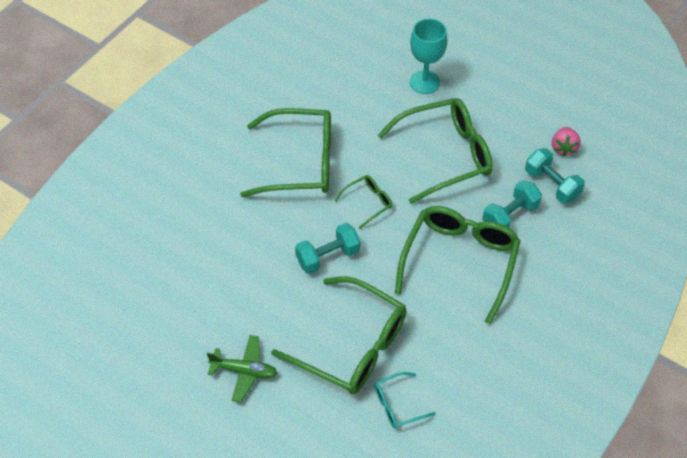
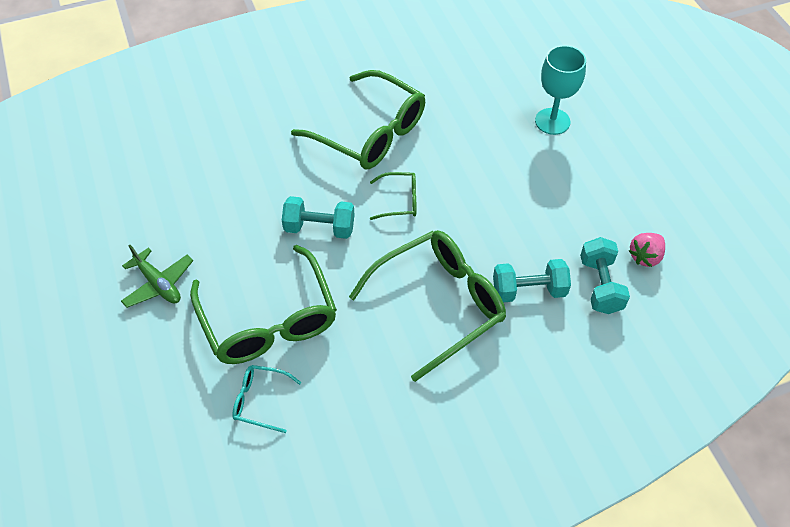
camera: 35 degrees right, 0 degrees up
(445, 155) = (513, 198): green glasses -> none

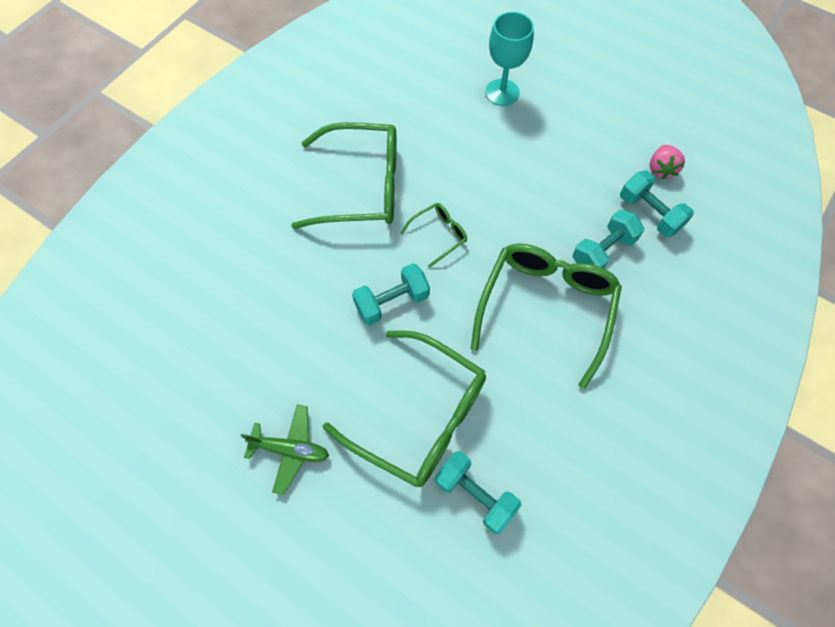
camera: 35 degrees left, 10 degrees up
(260, 401) = (475, 495): turquoise glasses -> turquoise dumbbell

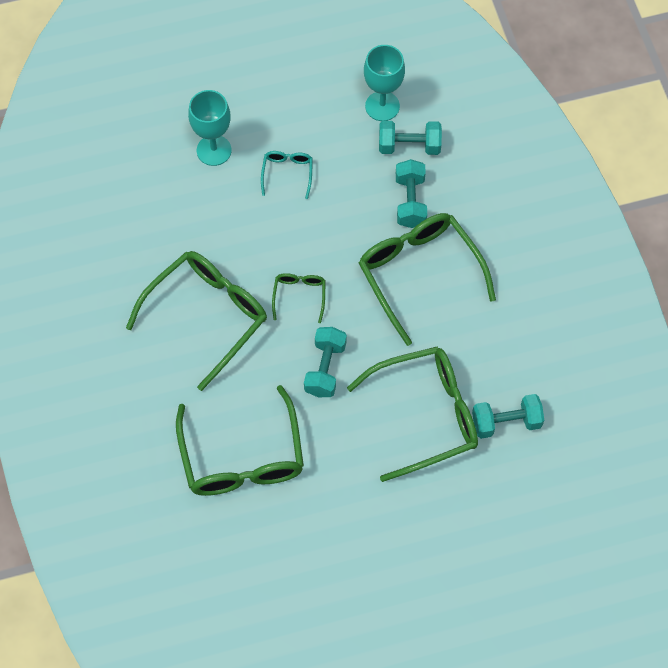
camera: 50 degrees left, 0 degrees up
(258, 300) = (242, 457): none -> green glasses
(290, 450) = (378, 514): green plane -> none
(534, 150) = (287, 173): none -> turquoise glasses
(661, 169) = (382, 106): pink strawberry -> turquoise goblet

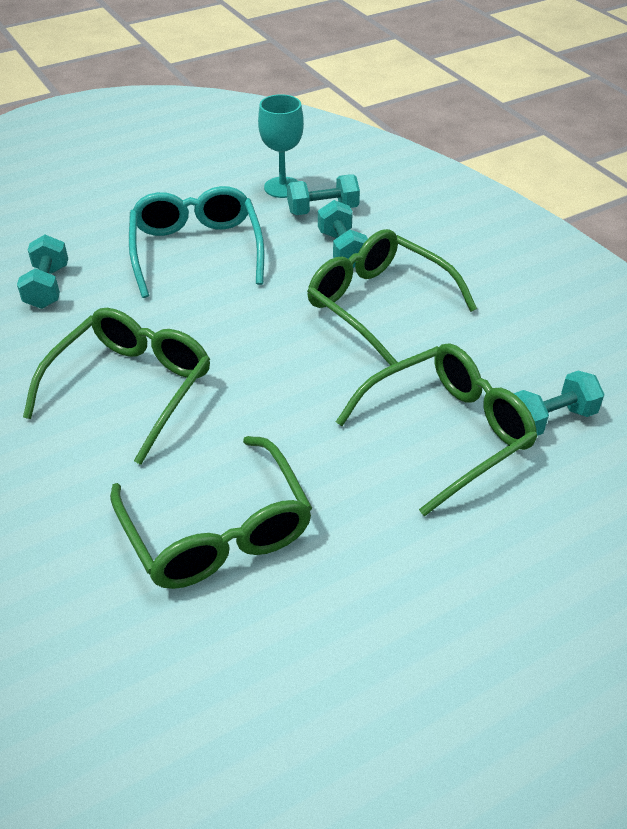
camera: 15 degrees left, 20 degrees down
(214, 150) = (107, 246): turquoise goblet -> none
(287, 173) = (196, 250): turquoise glasses -> turquoise glasses, size x2.19
(299, 296) = (243, 348): green glasses -> none
(325, 368) = (300, 411): turquoise dumbbell -> turquoise dumbbell (48, 287)

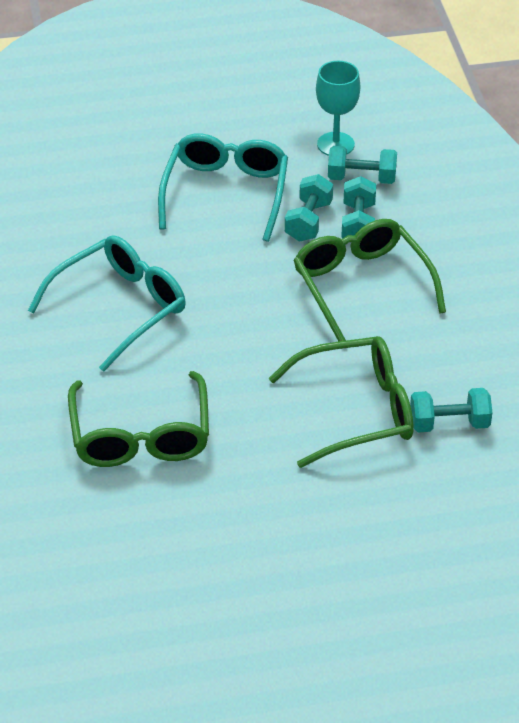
camera: 20 degrees right, 0 degrees up
(48, 287) = (84, 199): turquoise dumbbell -> turquoise dumbbell (308, 221)
(131, 388) = (120, 308): green glasses -> turquoise glasses

